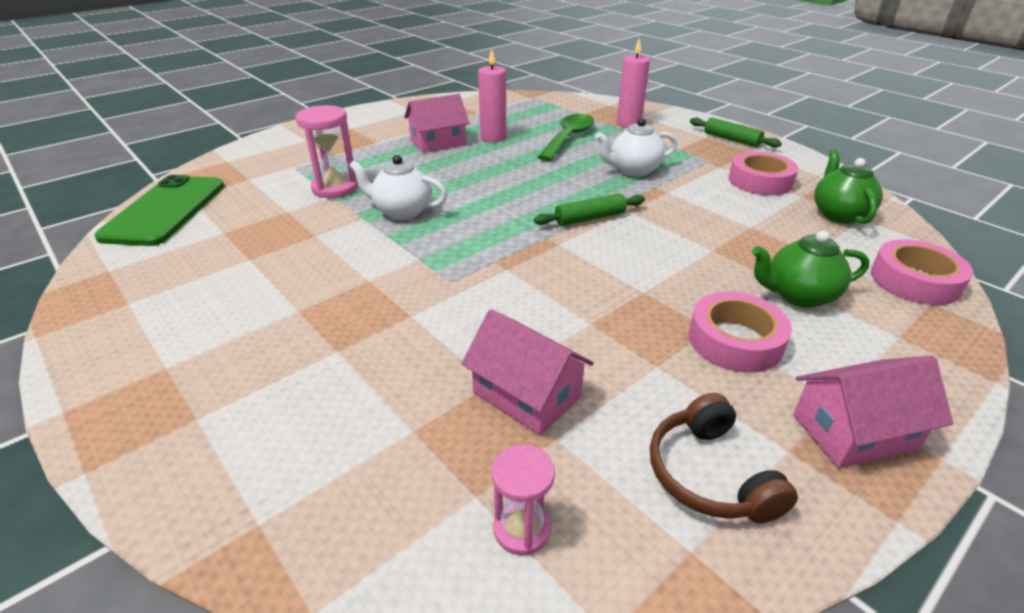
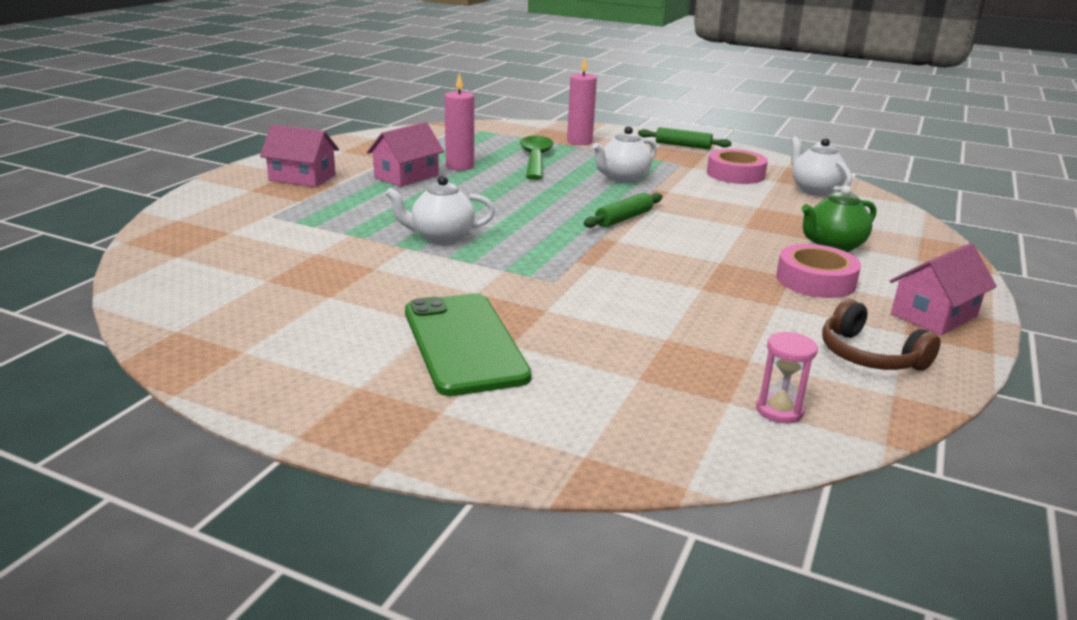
camera: 25 degrees left, 10 degrees down
(165, 210) = (167, 272): green phone -> green phone (464, 343)
(335, 188) = (344, 227): pink hourglass -> none
(526, 395) = (701, 340): pink house -> pink house (302, 178)
(839, 214) = (814, 190): green teapot -> white teapot
(914, 281) = (900, 225): pink tape -> none

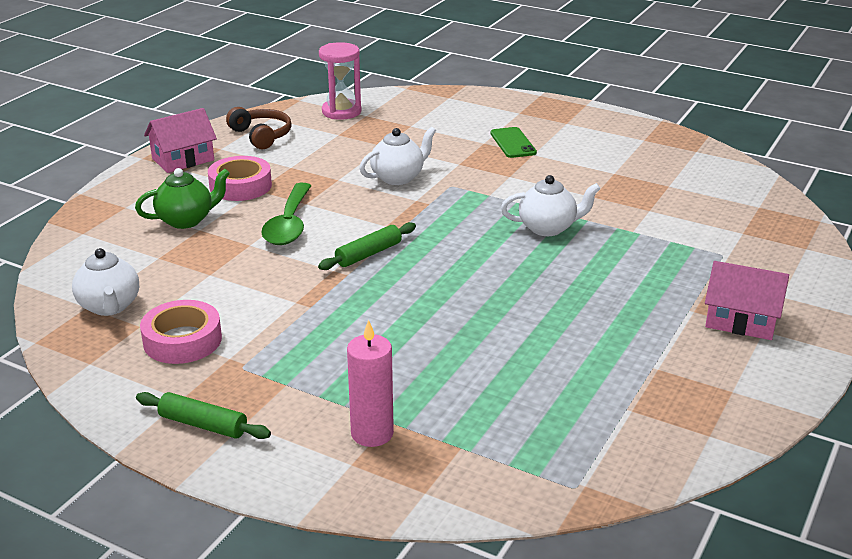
camera: 175 degrees left, 5 degrees up
(406, 176) = (616, 326): pink house -> none
(460, 166) = (554, 352): pink candle -> none
(464, 343) = (513, 143): green phone -> green phone, size x0.55
(535, 159) = (450, 374): green spoon -> green spoon (289, 224)
(623, 178) = (340, 327): white teapot -> white teapot (398, 177)
(779, 410) = (341, 112): pink hourglass -> pink hourglass, size x1.60

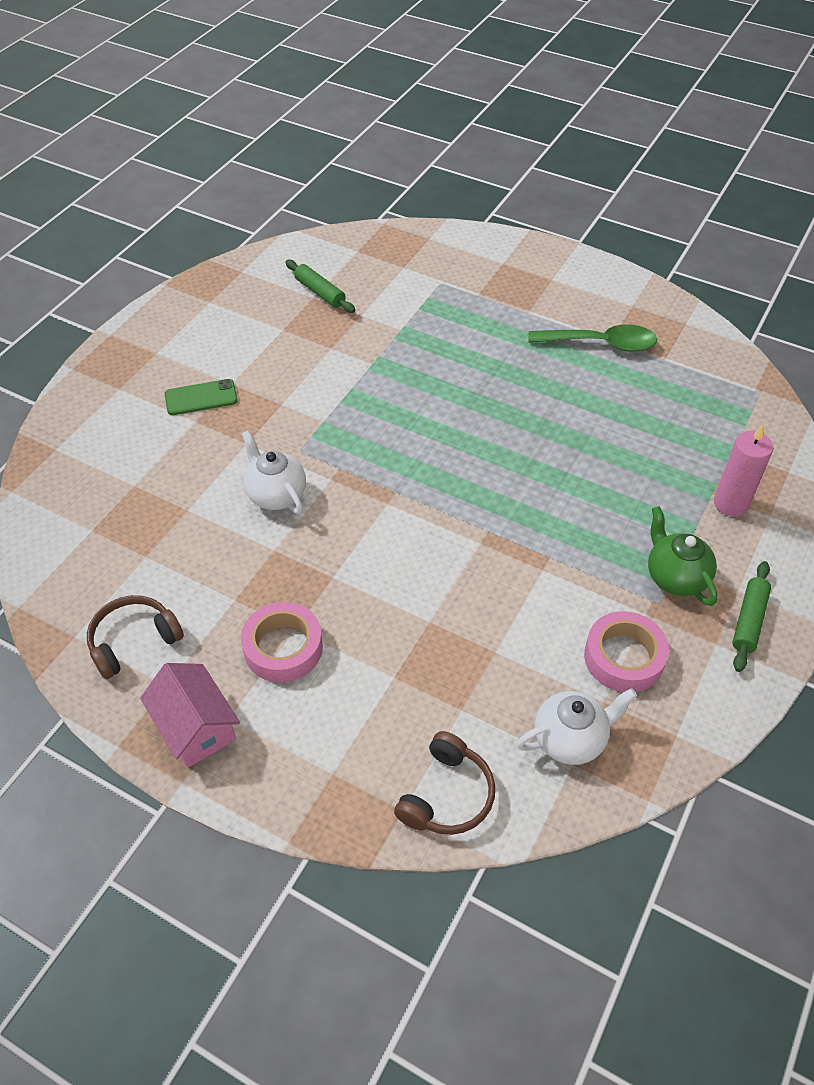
camera: 90 degrees left, 20 degrees up
(86, 250) = (446, 795): none -> brown headphones
(186, 220) = (371, 694): green teapot -> green teapot (675, 577)
(289, 224) = (383, 588): green spoon -> green spoon (601, 344)
(341, 112) = (73, 556): pink hourglass -> none
(368, 254) = (447, 515): green rolling pin -> green rolling pin (320, 292)
(548, 228) = (394, 382): white teapot -> none
(741, 321) = (540, 288): pink house -> none

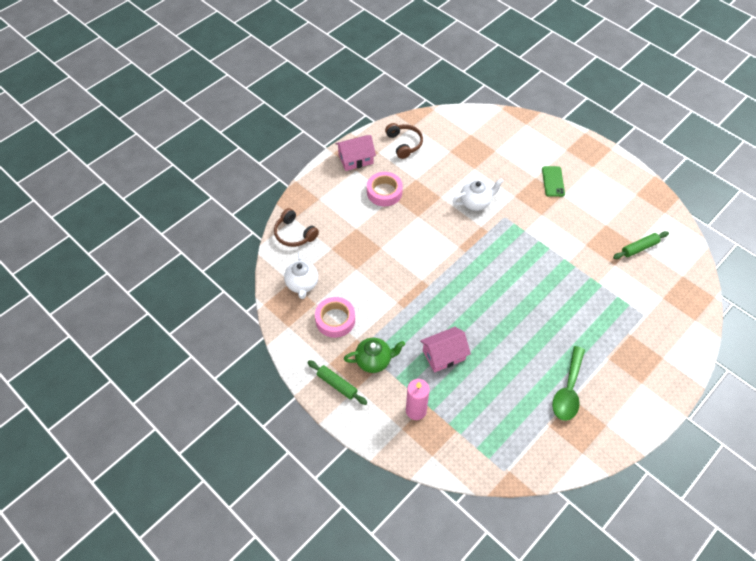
camera: 105 degrees right, 5 degrees up
(615, 486) = (444, 355): none -> pink house

